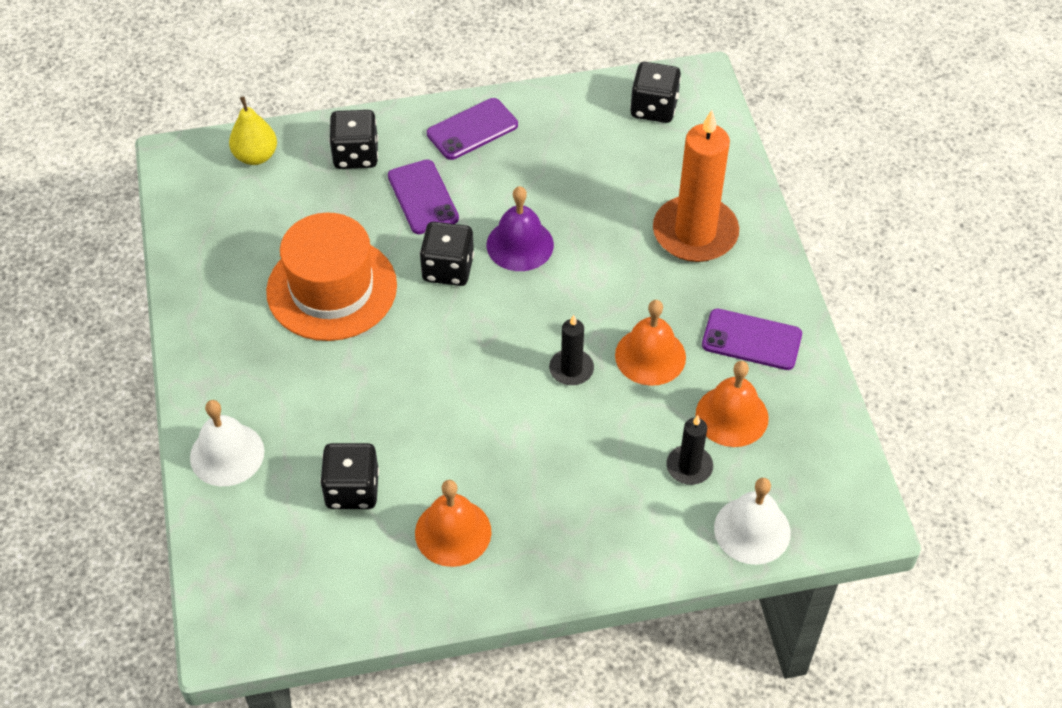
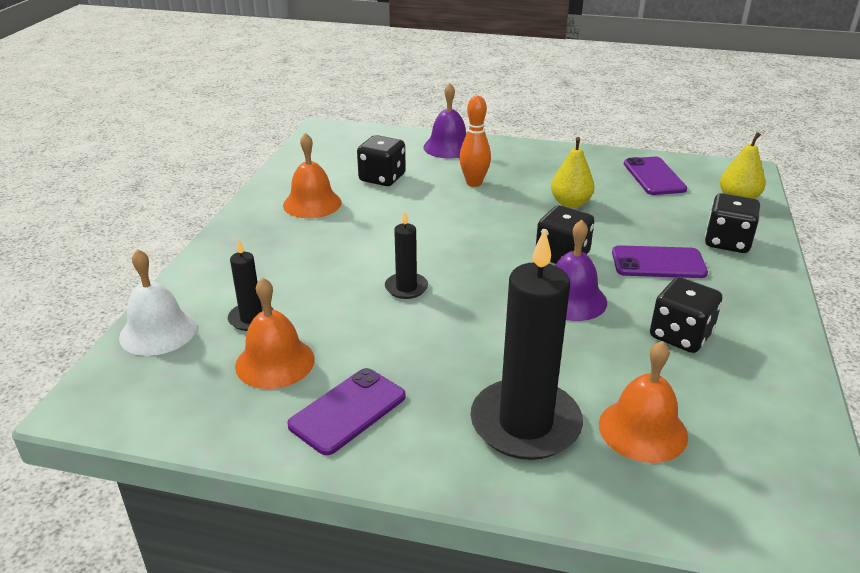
camera: 115 degrees right, 20 degrees down
(227, 454) = (448, 147): white bell -> purple bell
(322, 390) = (474, 183): none -> orange bowling pin
(332, 288) = (570, 203): orange hat -> yellow pear
(472, 129) = (750, 312): purple phone -> purple phone (654, 176)
(650, 356) = (384, 335): orange bell -> orange bell (642, 429)
(654, 108) = (763, 465): black dice -> black dice (680, 335)
(695, 233) = (525, 424): orange candle -> black candle

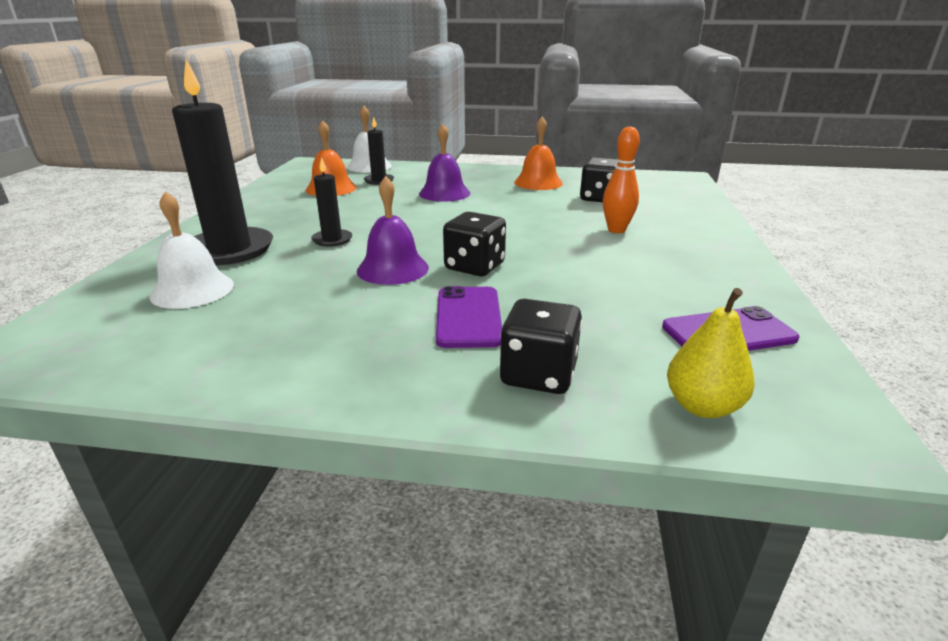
camera: 85 degrees right, 5 degrees down
(348, 411) = (274, 206): purple phone -> none
(406, 288) = (414, 213): black candle -> black candle (332, 240)
(448, 147) = (695, 218): purple bell -> purple bell (444, 193)
(570, 203) = (598, 273): yellow pear -> none
(642, 429) = (192, 290): orange bell -> white bell
(680, 335) = (318, 318): black dice -> none

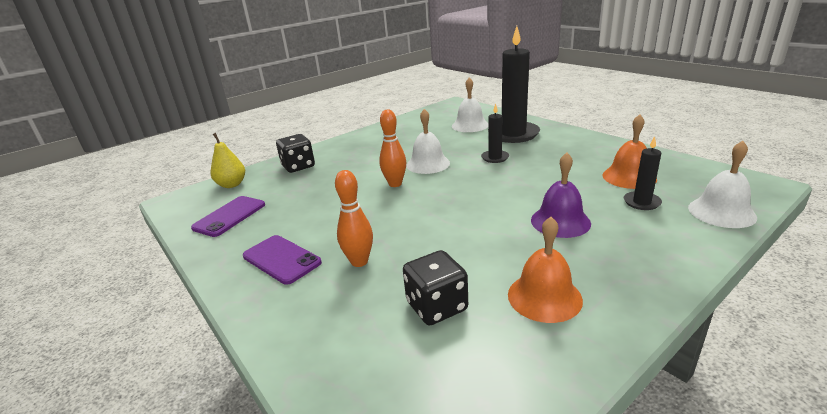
camera: 135 degrees right, 0 degrees up
(392, 269) = (428, 164): purple bell -> white bell
(468, 317) = (353, 167): purple phone -> purple phone (281, 259)
(474, 267) = (395, 184): black dice -> orange bowling pin

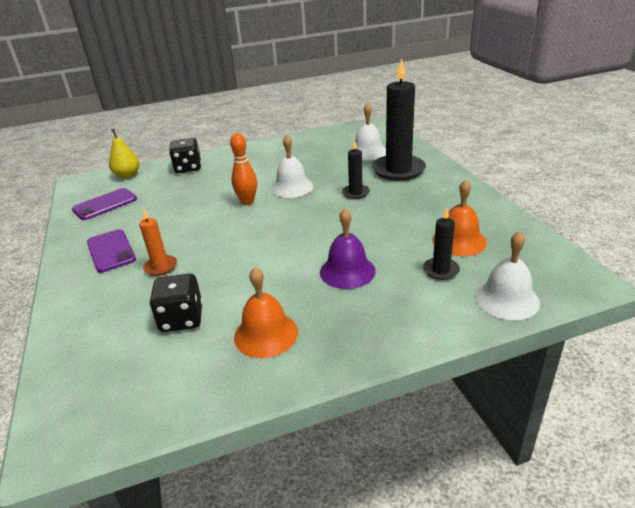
camera: 20 degrees right, 5 degrees up
(359, 261) = (161, 267): orange bowling pin -> orange candle

